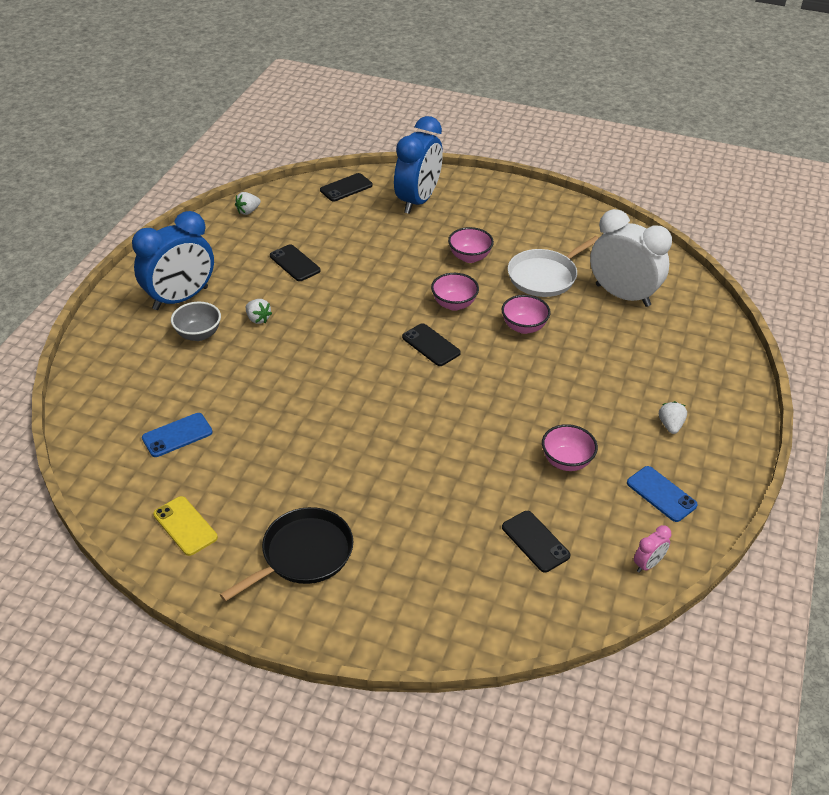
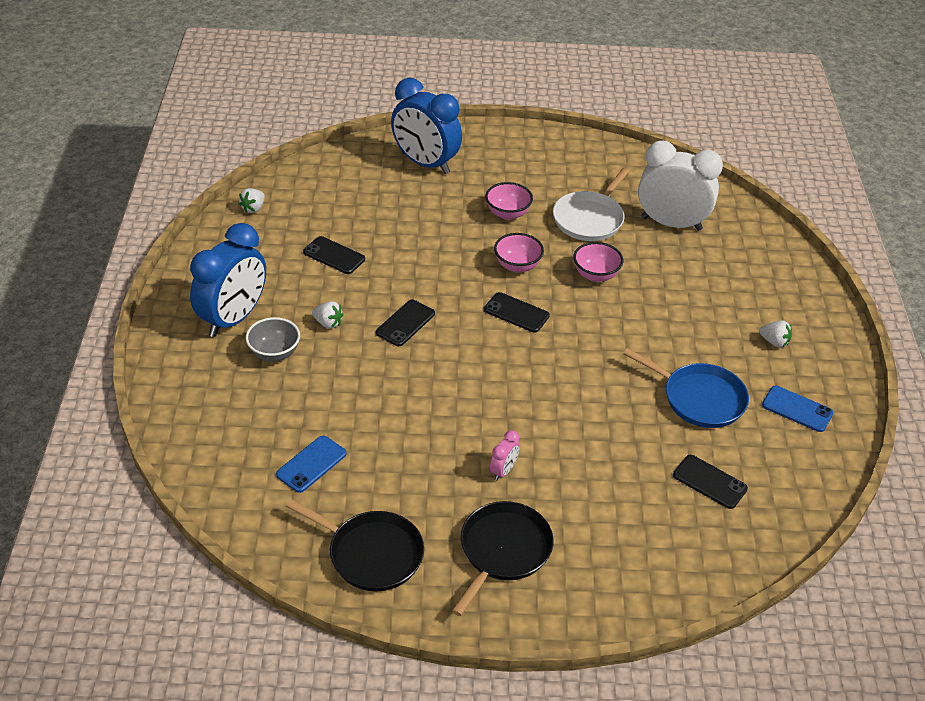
camera: 20 degrees left, 0 degrees up
(185, 526) = (371, 554): yellow phone -> black pan
(346, 188) = (344, 163): black phone -> black phone (405, 323)
(418, 201) = (425, 163): blue clock -> blue clock turned 120 degrees clockwise
(566, 461) = (700, 399): pink bowl -> blue pan
(648, 564) = (816, 477): pink clock -> pink clock (503, 471)
(670, 425) = (774, 342): white strawberry -> white strawberry turned 135 degrees clockwise

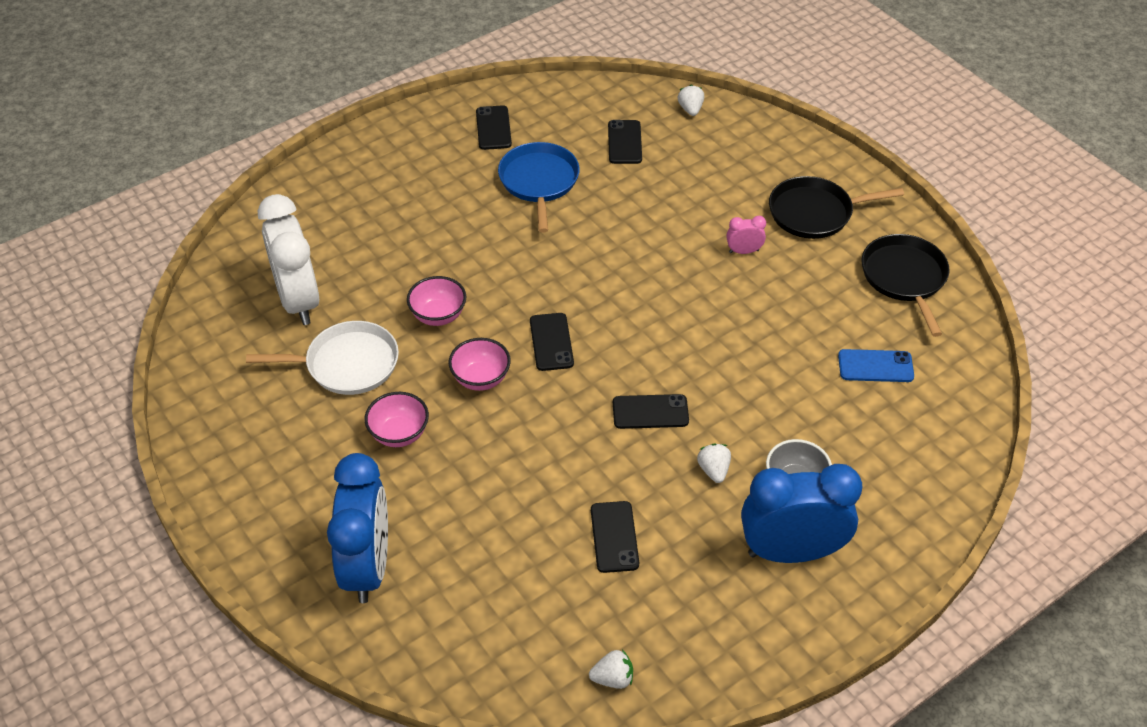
camera: 125 degrees left, 5 degrees up
(774, 342) = (420, 168): white strawberry -> white strawberry (690, 109)
(797, 409) = (493, 128): blue phone -> black phone

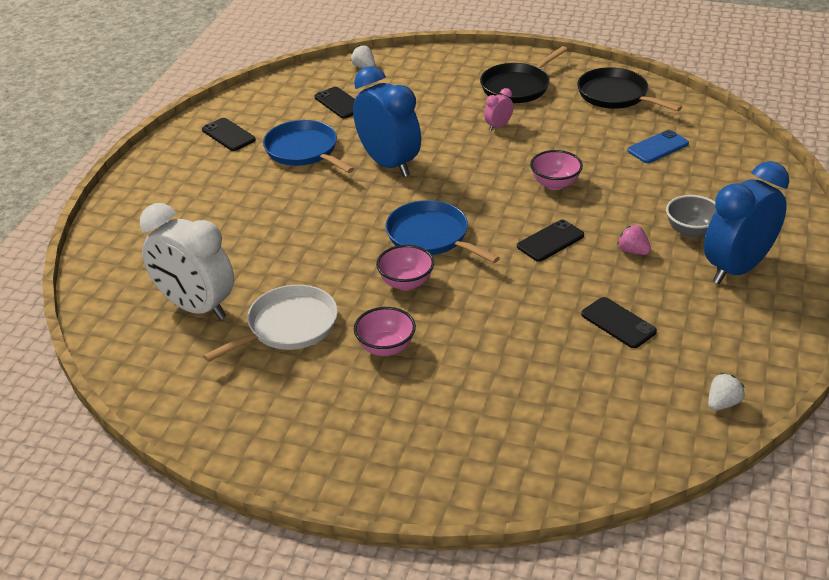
camera: 35 degrees left, 10 degrees down
(367, 566) = (466, 442): blue clock -> blue clock (389, 164)
(438, 315) = (325, 262): pink bowl -> pink bowl (555, 184)
(551, 342) = (431, 236): black phone -> blue pan
(713, 470) = (633, 251): white strawberry -> pink strawberry

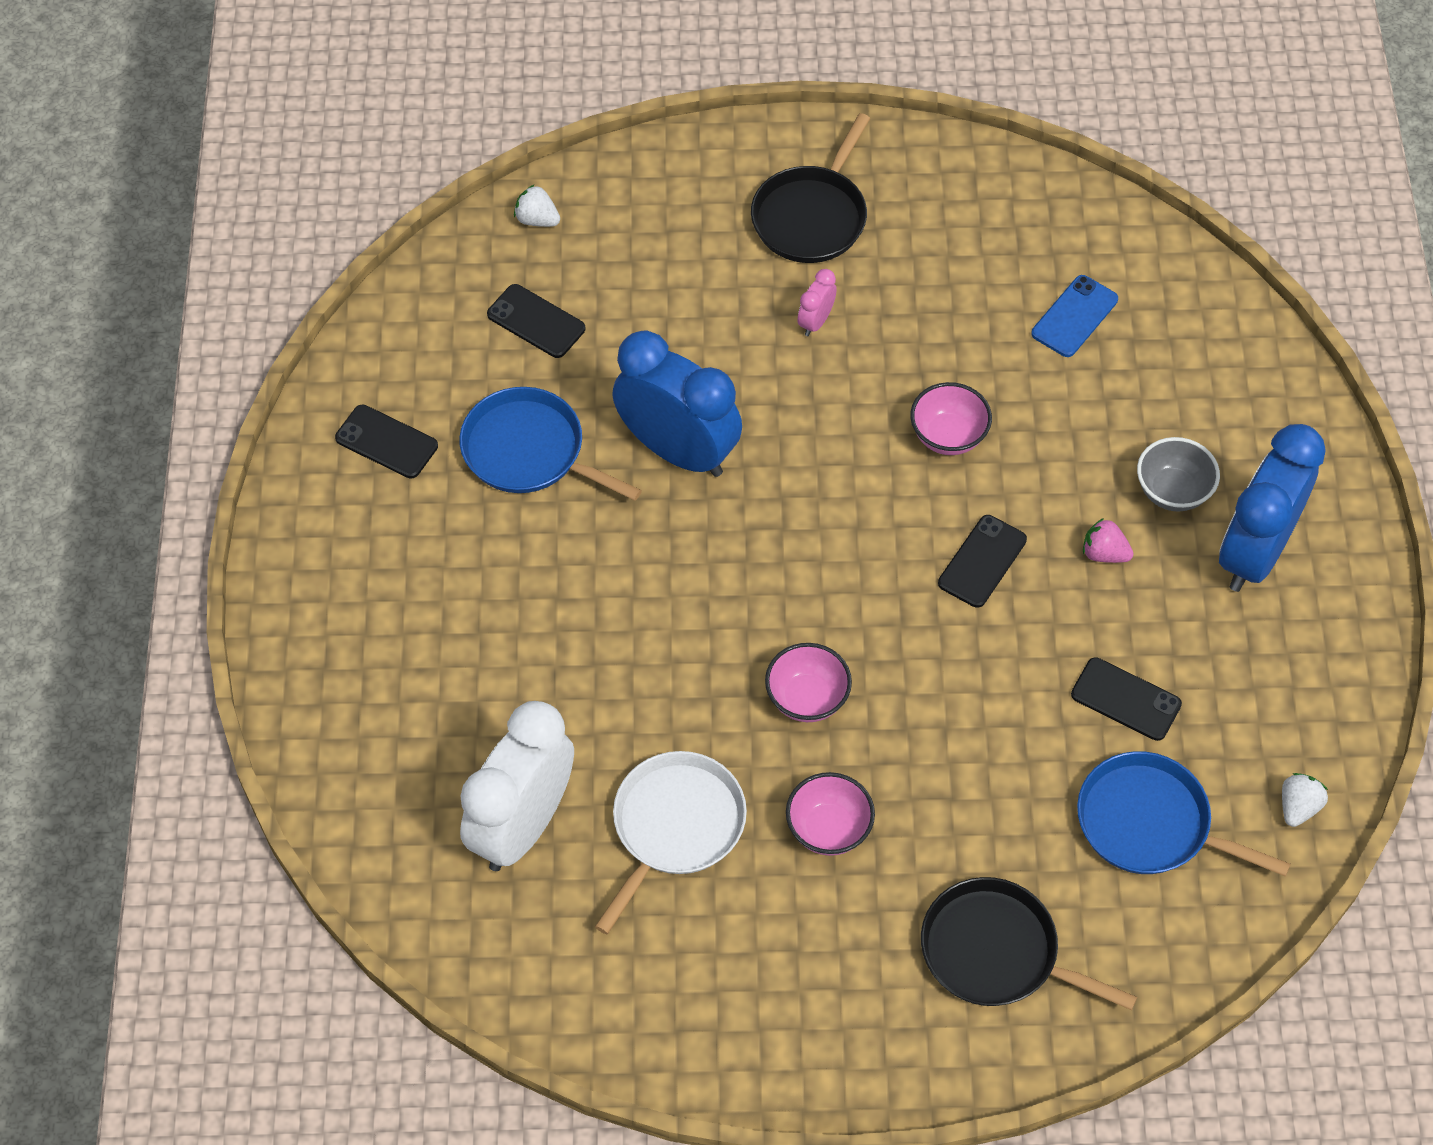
camera: 20 degrees left, 20 degrees up
(196, 307) = (522, 826): white clock -> white clock turned 105 degrees clockwise
(431, 236) = (805, 595): blue pan -> blue pan (1149, 823)
(615, 95) = (974, 204): black pan -> black pan (996, 952)

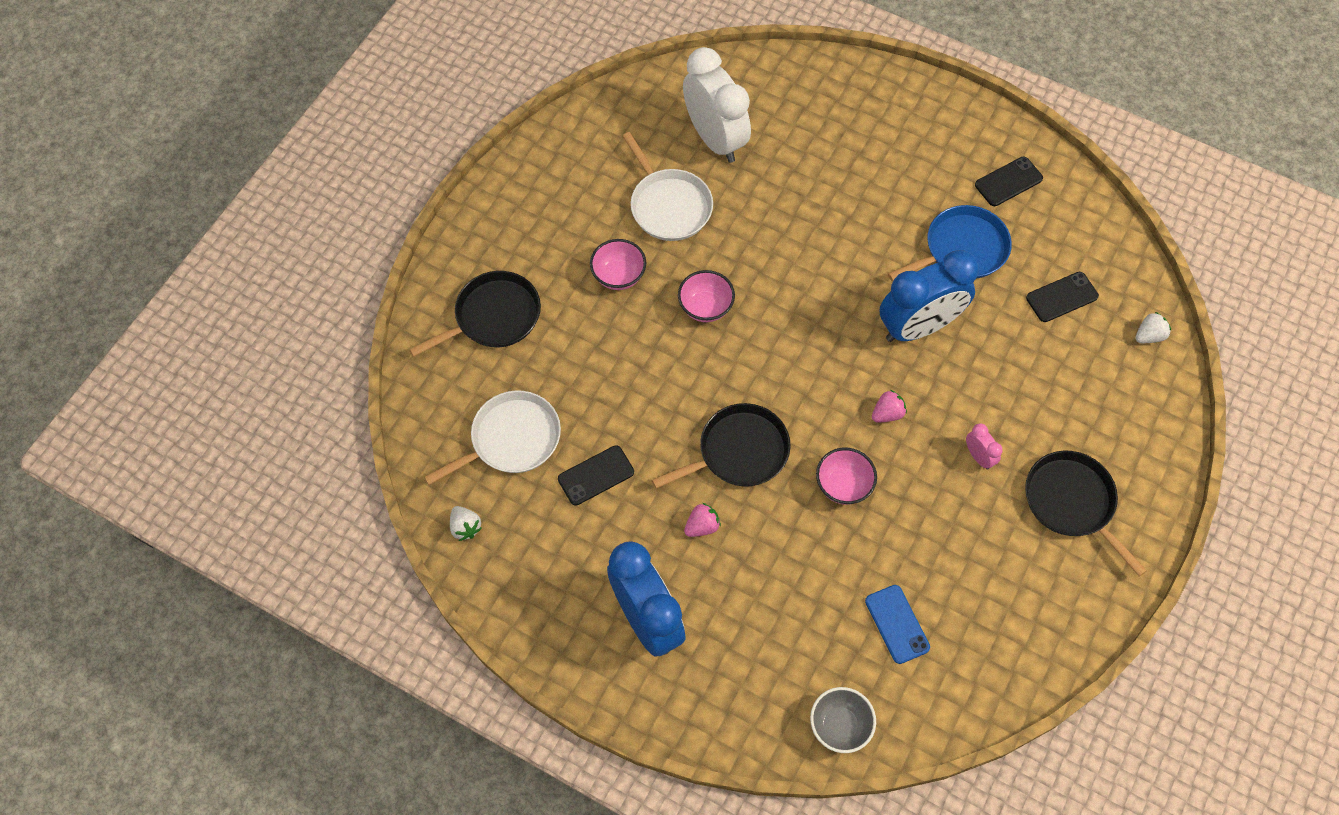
camera: 120 degrees right, 5 degrees up
(822, 432) = (887, 413): none -> pink strawberry
(982, 561) = (739, 451): black phone -> black pan
(1149, 823) = (511, 439): blue pan -> white pan
(1172, 491) = (722, 598): grey bowl -> grey bowl (839, 726)

